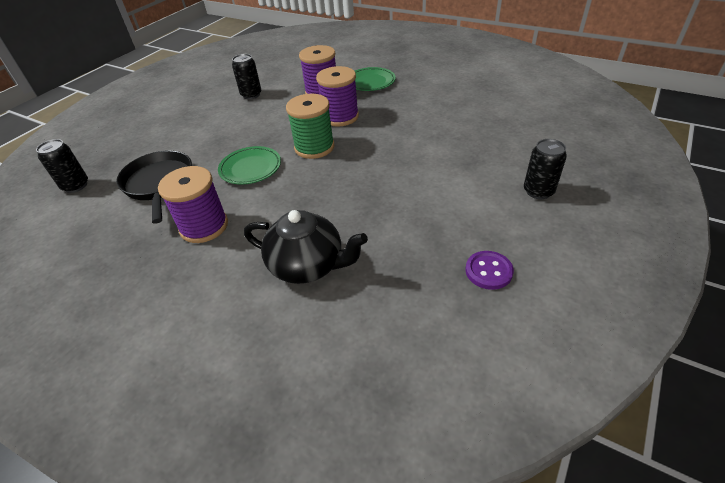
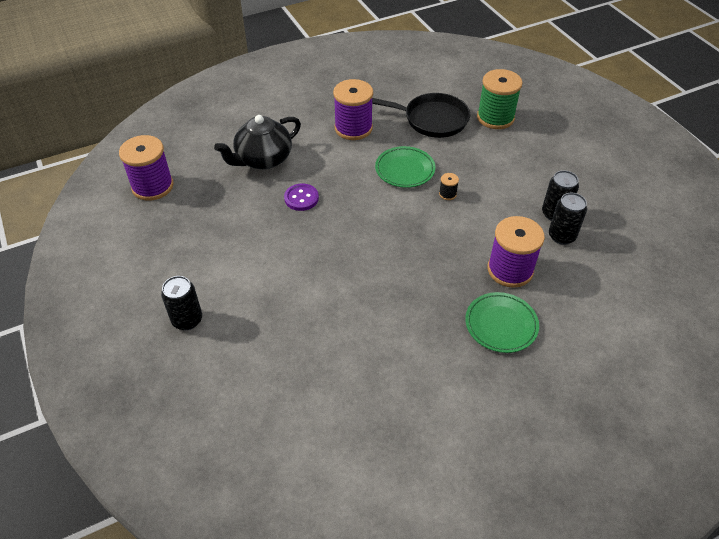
camera: 120 degrees right, 5 degrees up
(76, 186) = (470, 82): black can -> black can (561, 236)
(266, 138) = (447, 194): none -> black spool
(314, 147) = (399, 217): green spool -> green spool (495, 118)
(340, 117) = (439, 259): purple spool -> purple spool (152, 186)
(488, 271) = (161, 234): purple button -> purple button (301, 198)

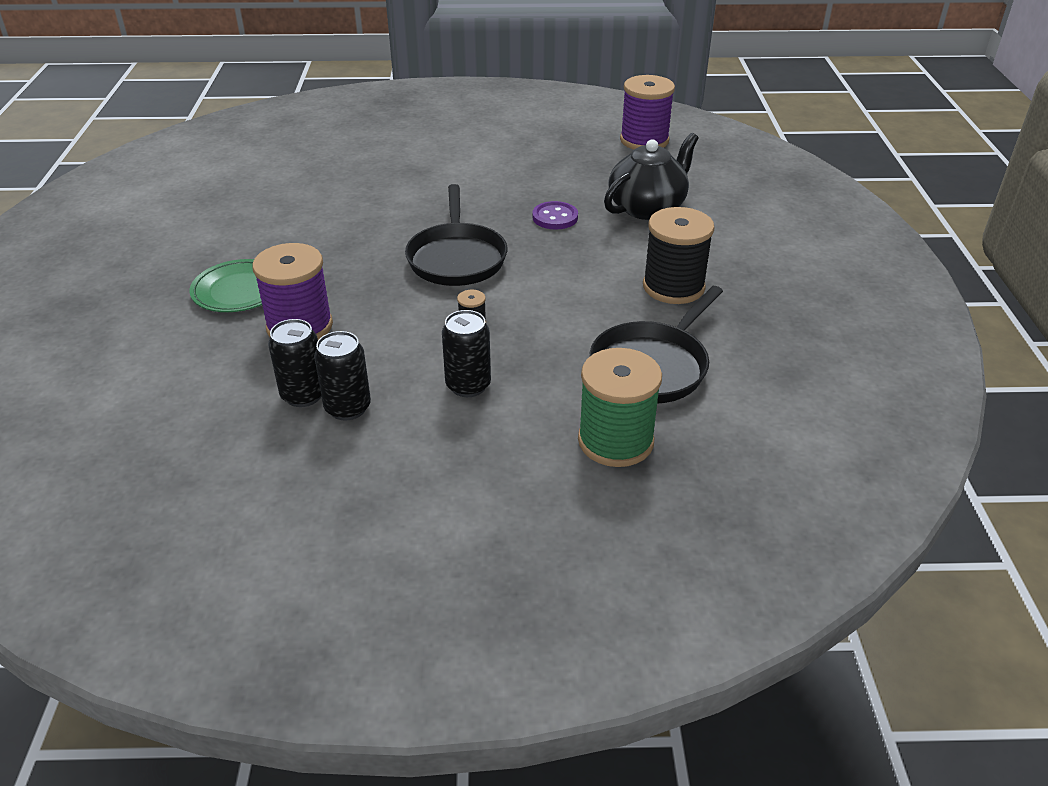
camera: 115 degrees right, 10 degrees down
(187, 320) = (439, 133): black can -> black can (468, 385)
(263, 159) = (647, 207): black teapot -> black teapot turned 60 degrees clockwise
(353, 128) = (673, 287): purple spool -> black spool
(383, 228) = (457, 258): none -> black pan
(405, 170) = (550, 304): green plate -> none

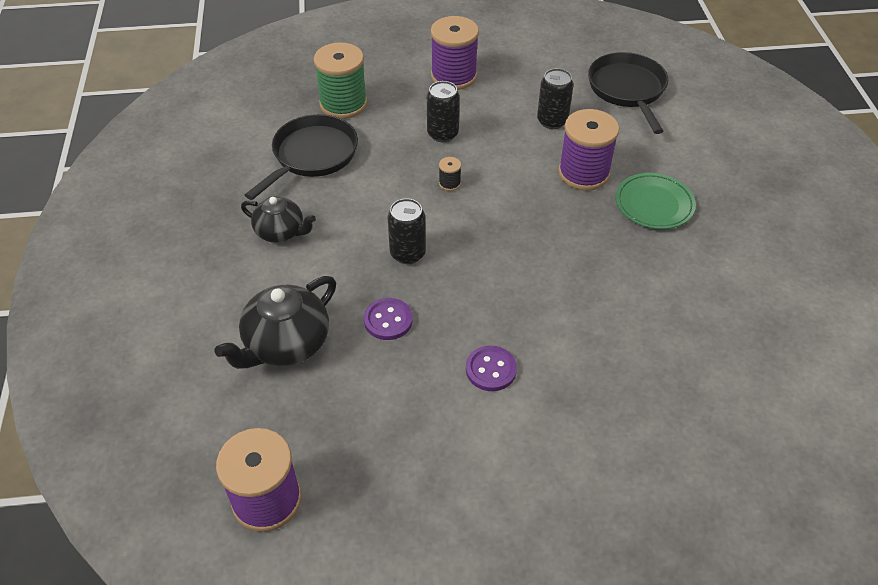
camera: 175 degrees right, 10 degrees up
(347, 408) = (518, 114): black can -> black can (407, 253)
(428, 482) = (454, 76): none -> purple spool
(457, 258) = (478, 254): black pan -> black pan (627, 90)
(469, 187) = (491, 369): none -> purple button
(673, 287) = (281, 232): black spool -> black teapot

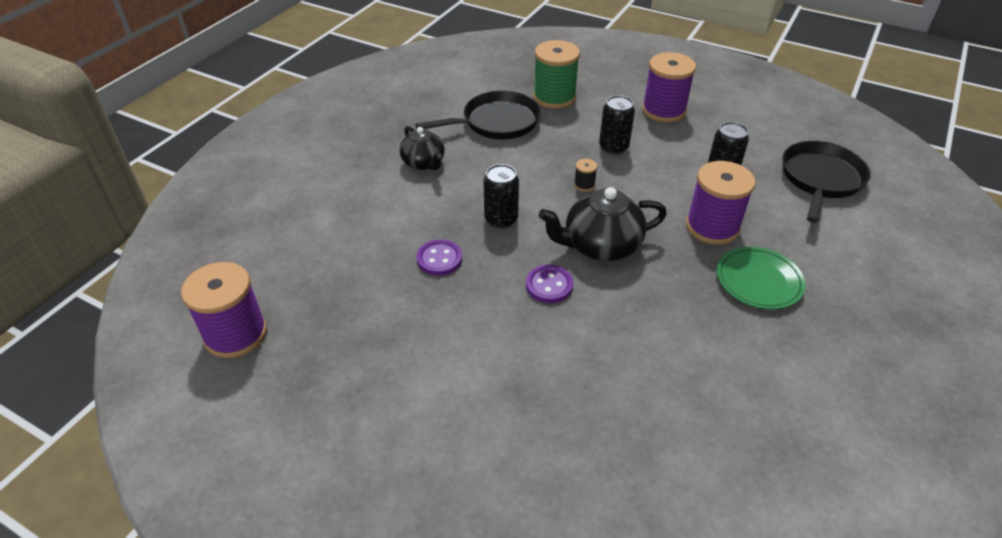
camera: 35 degrees right, 5 degrees down
(286, 344) = (352, 238): black teapot -> black teapot (600, 246)
(491, 369) = (482, 336): purple button -> purple button (549, 285)

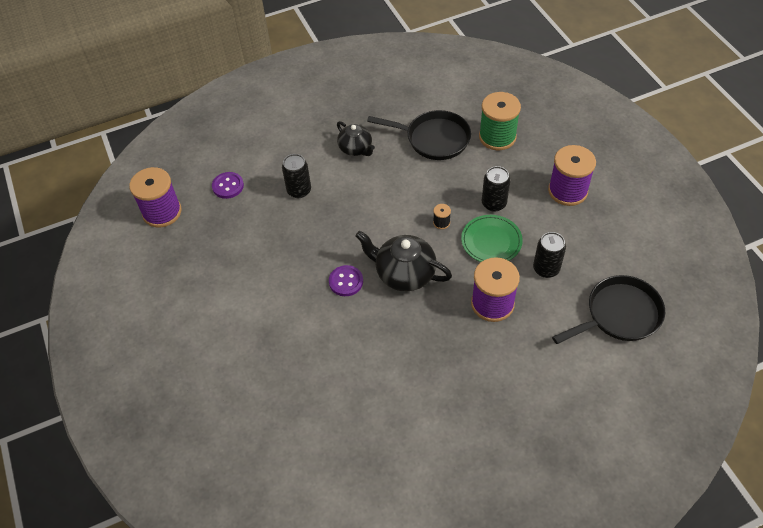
camera: 40 degrees right, 10 degrees up
(424, 163) = (356, 148): black teapot -> black teapot turned 45 degrees counterclockwise
(439, 259) = (301, 226): purple button -> purple button (228, 186)
(501, 219) = (362, 219): black can -> black can (299, 190)
(758, 281) = (477, 359): green plate -> green plate (491, 241)

